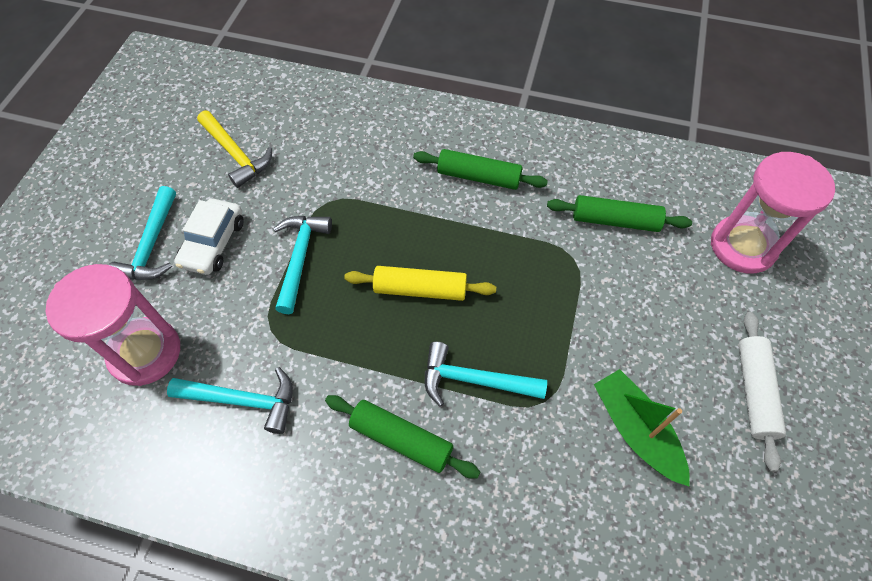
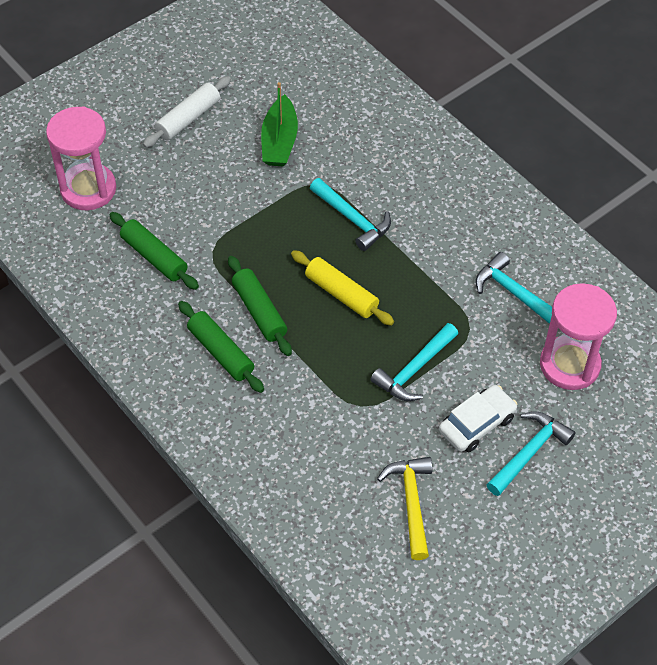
camera: 145 degrees left, 5 degrees down
(401, 439) = (425, 215): green rolling pin -> green rolling pin (259, 311)

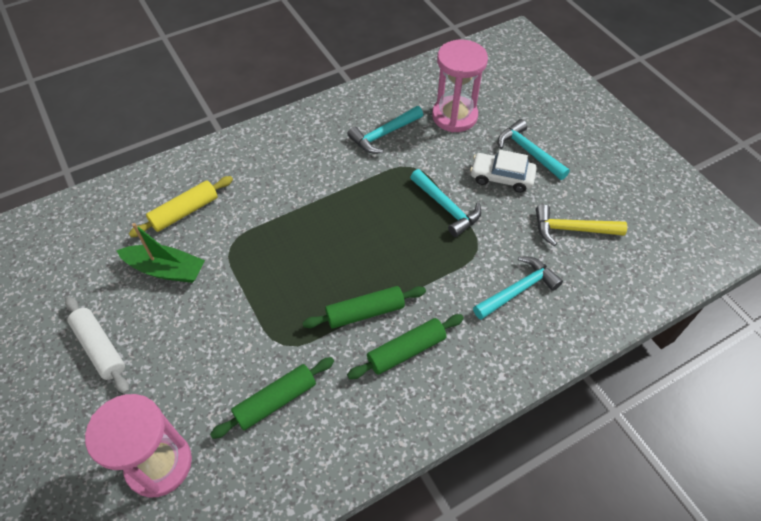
camera: 80 degrees left, 0 degrees up
(341, 294) = (359, 246): yellow rolling pin -> yellow rolling pin (185, 212)
(352, 219) = (279, 226): turquoise hammer -> turquoise hammer (518, 290)
(477, 424) = (501, 177): white car -> white car turned 45 degrees counterclockwise

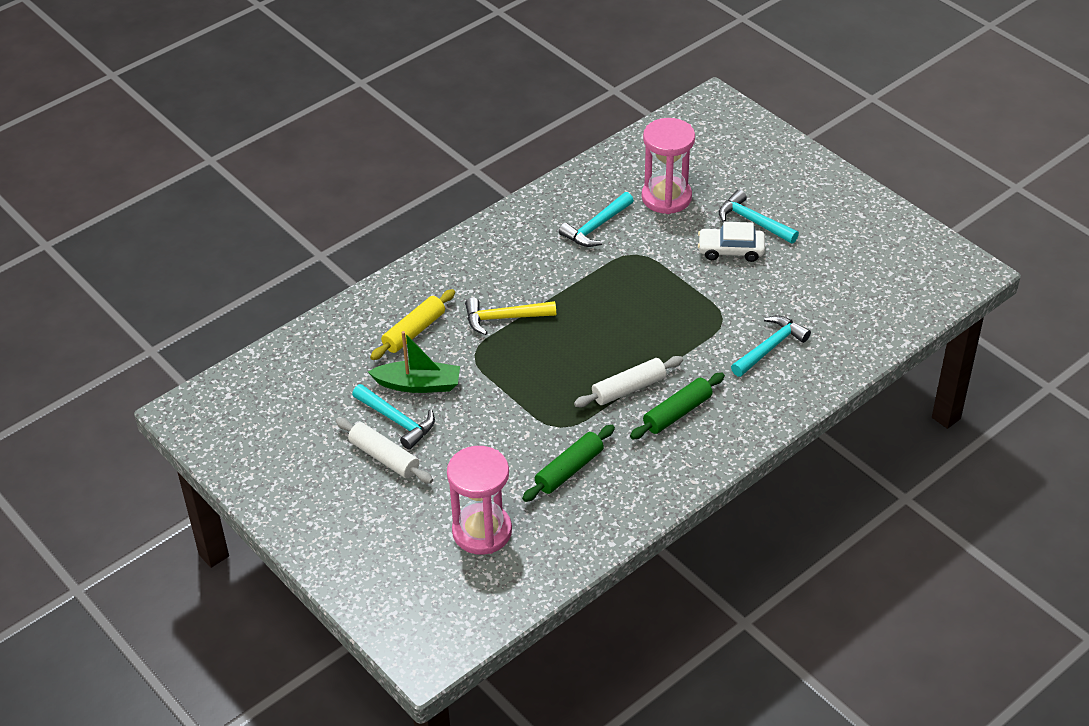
camera: 10 degrees left, 10 degrees down
(365, 312) = (629, 389): green rolling pin -> white rolling pin
(446, 207) = (681, 286): turquoise hammer -> turquoise hammer (397, 420)
(572, 229) = (811, 287): yellow hammer -> yellow hammer (504, 318)

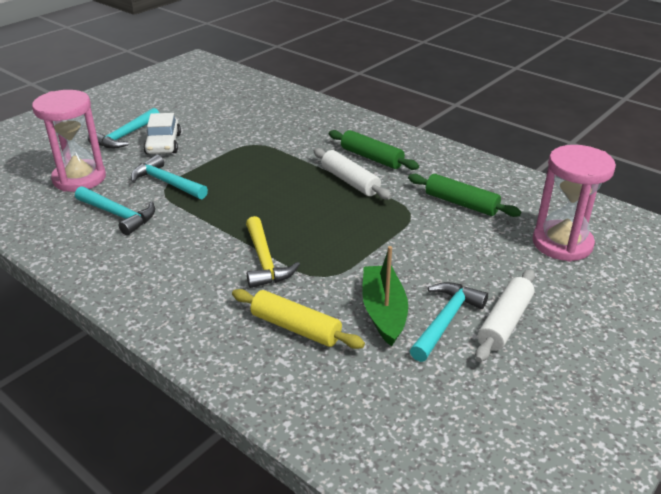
camera: 100 degrees left, 10 degrees down
(770, 347) = (285, 124): turquoise hammer -> turquoise hammer (167, 183)

